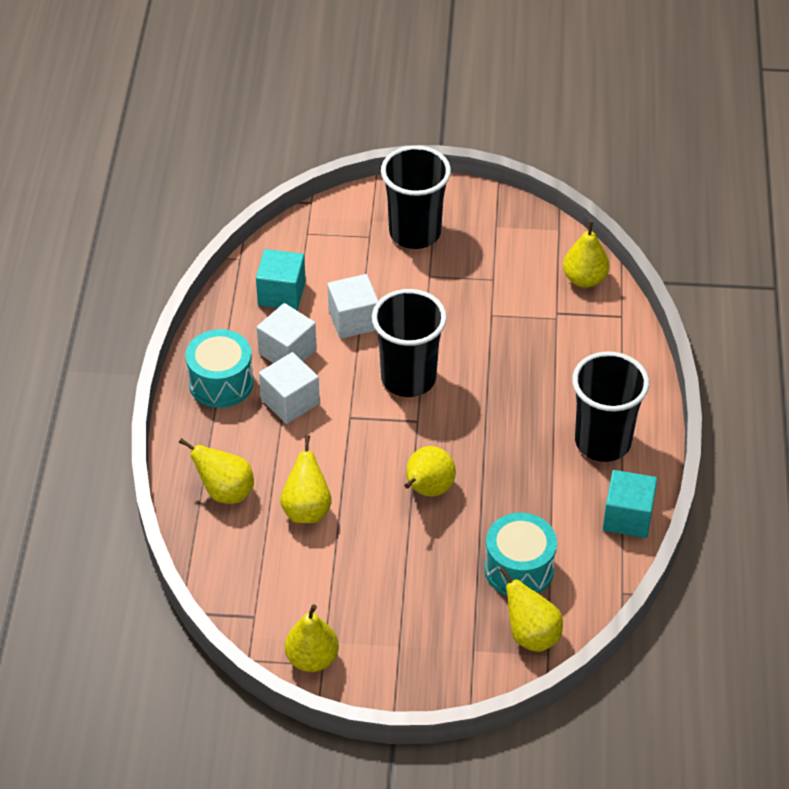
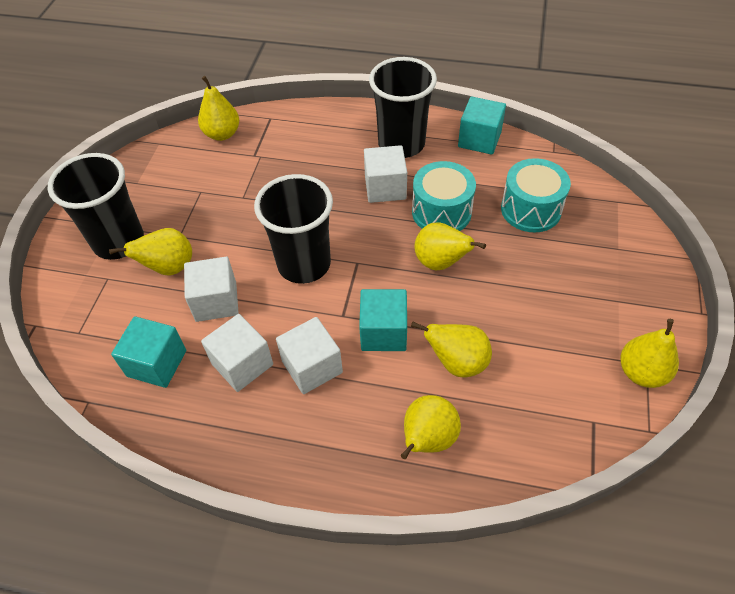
camera: 80 degrees left, 5 degrees up
(221, 382) = (269, 434): turquoise drum -> turquoise drum (441, 212)
(334, 450) = (383, 332): none -> turquoise cube
(528, 433) = (385, 188): none -> white cube
(531, 635) = (599, 209): yellow pear -> yellow pear (169, 267)

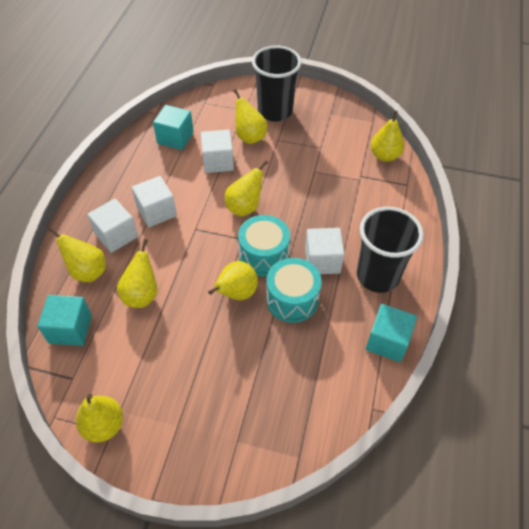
camera: 90 degrees right, 0 degrees up
(242, 364) = (166, 177): white cube -> white cube (116, 235)
(304, 264) = (244, 207): black cup -> yellow pear
(383, 332) = (176, 252): turquoise cube -> turquoise cube (70, 329)
(531, 209) = (291, 372): turquoise drum -> turquoise drum (263, 255)

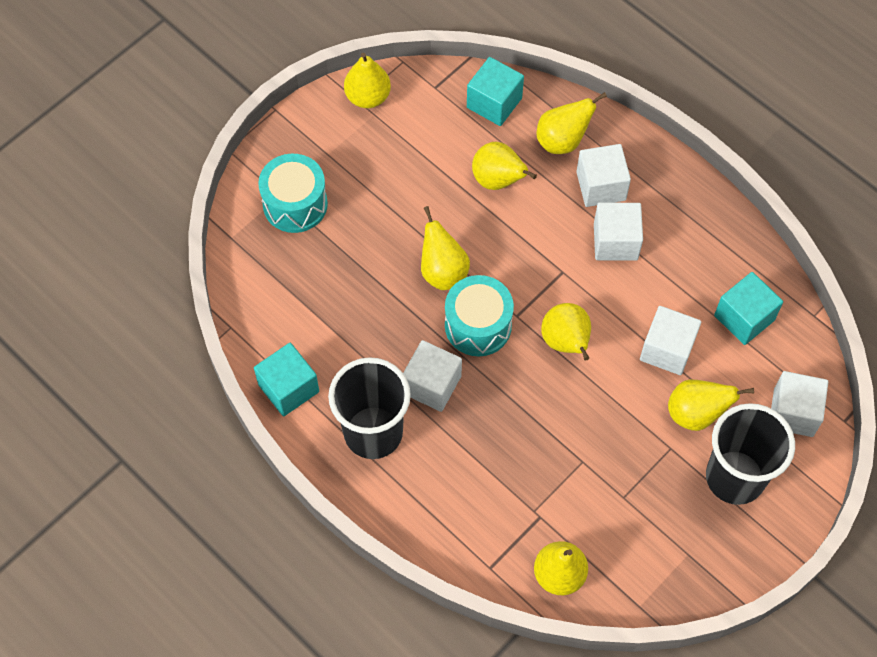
camera: 120 degrees right, 10 degrees up
(221, 102) = (793, 412): none -> white cube
(292, 299) = (400, 323): turquoise drum -> turquoise drum (295, 204)

